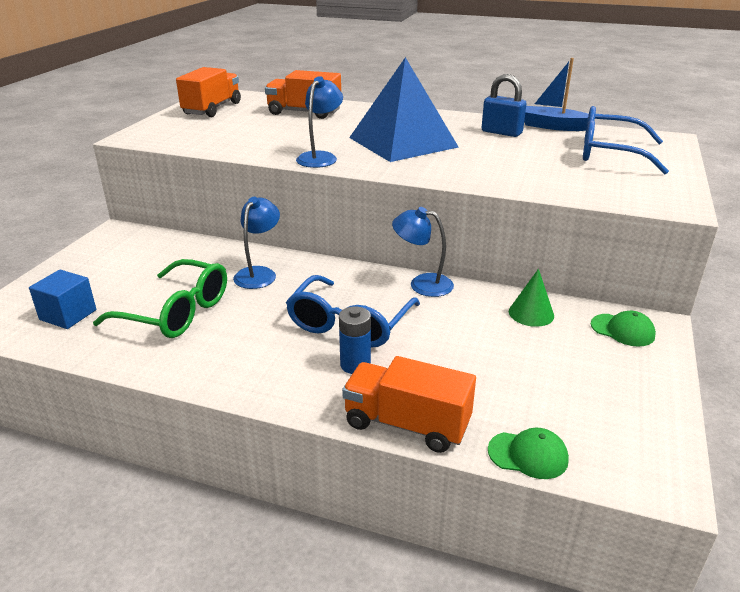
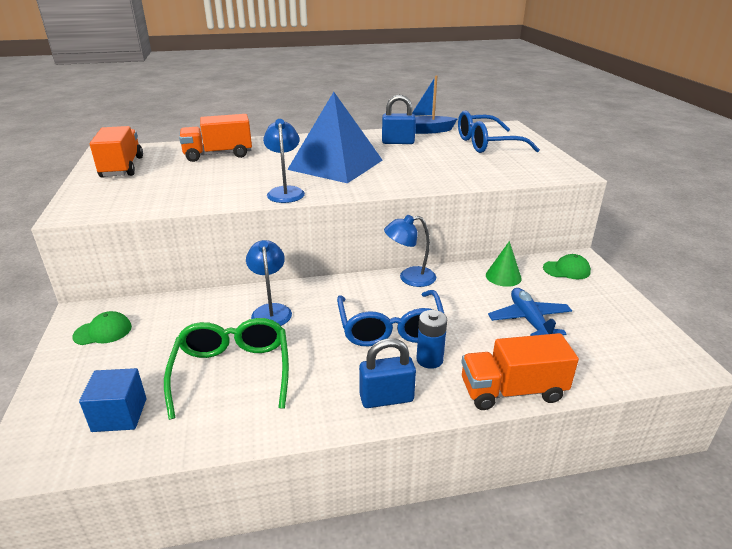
camera: 30 degrees left, 0 degrees up
(177, 312) = (232, 371): green glasses -> green glasses turned 90 degrees counterclockwise
(277, 382) = (386, 398): none -> blue padlock
(508, 366) = (529, 320): none -> blue plane
(528, 455) = (604, 379): green cap -> green cap (103, 331)

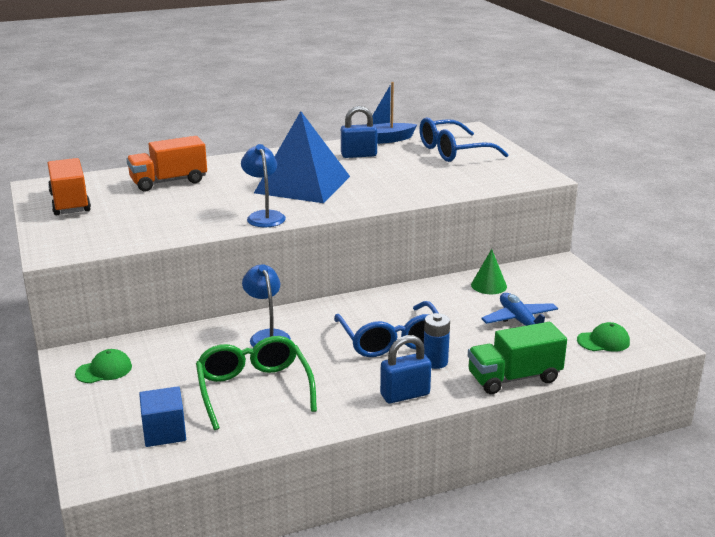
camera: 10 degrees left, 5 degrees down
(409, 278) = (396, 294): blue lamp -> none
(512, 391) = (514, 378): orange truck -> green truck
(566, 270) = (549, 274): green cap -> green cap (603, 341)

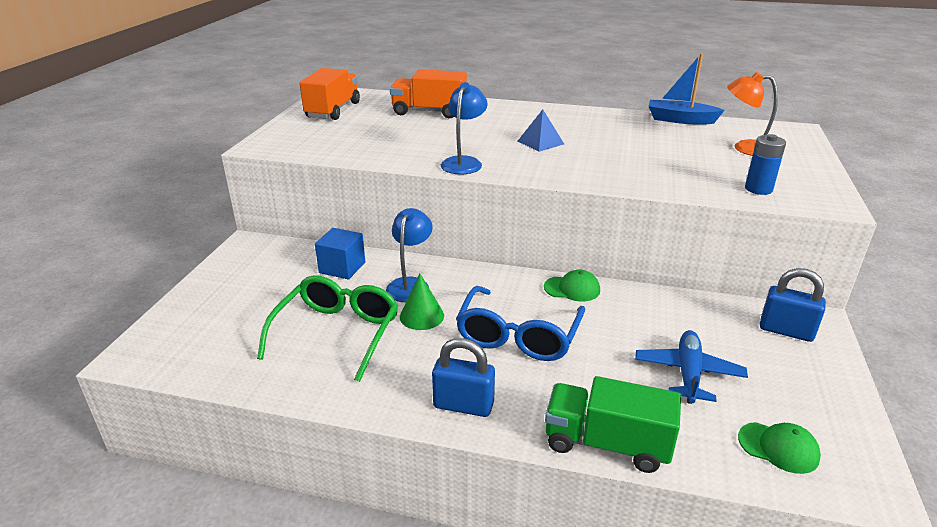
camera: 35 degrees right, 5 degrees up
(104, 370) = (255, 264): green cap -> green cap (572, 289)
(164, 432) = (223, 342): blue cube -> blue cube (342, 267)
(303, 184) = (540, 142): blue pyramid -> blue pyramid, size x0.42
(358, 155) = (633, 128): blue padlock -> blue padlock (786, 331)
(435, 362) = (537, 381): blue battery -> blue battery (758, 189)
(453, 151) = (745, 148): blue glasses -> orange lamp
(489, 285) = (693, 315): green cone -> green cone (421, 316)

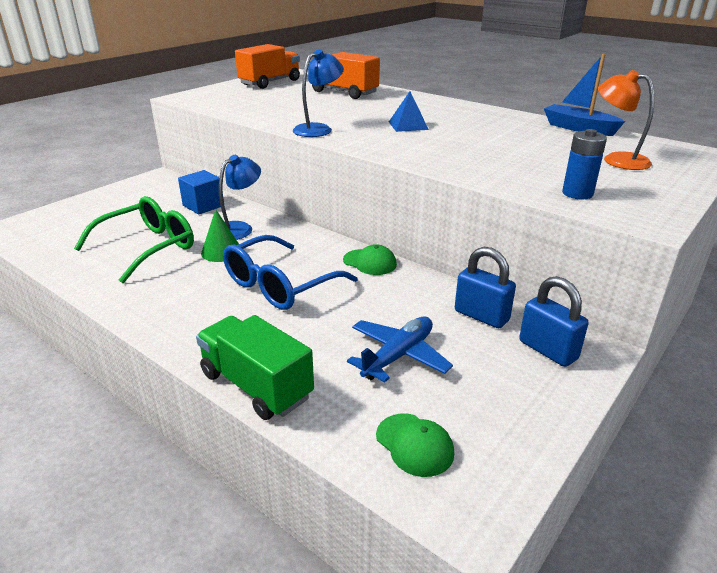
camera: 25 degrees right, 0 degrees up
(463, 405) = (177, 321): blue padlock -> blue padlock (481, 316)

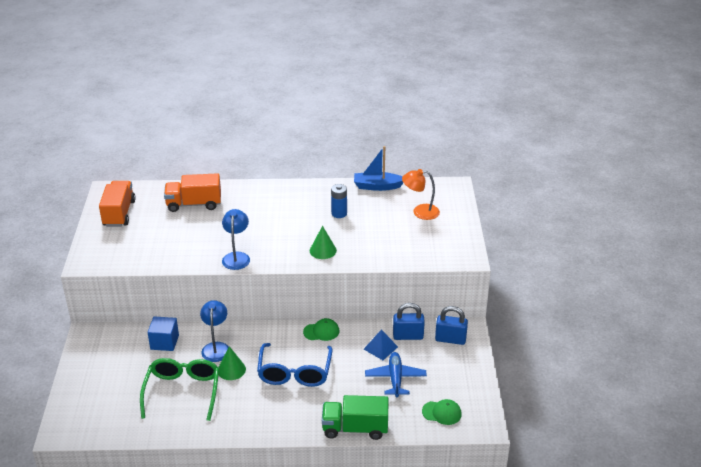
camera: 40 degrees left, 5 degrees up
(408, 125) = (284, 227): blue pyramid -> blue pyramid (380, 348)
(425, 151) = (323, 250): none -> green cone
(577, 193) = (426, 252): blue battery -> blue battery (339, 213)

